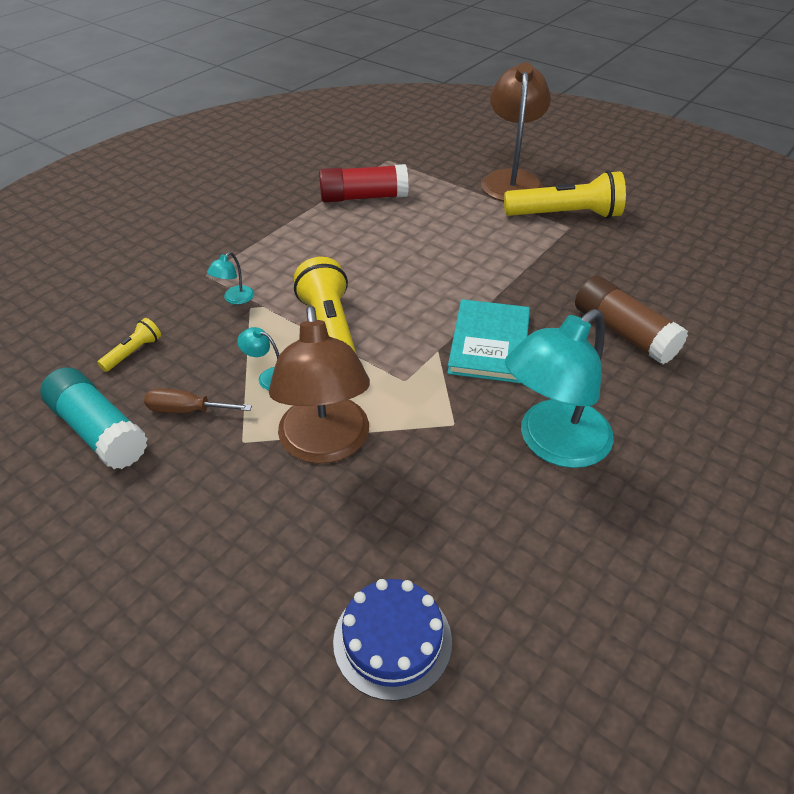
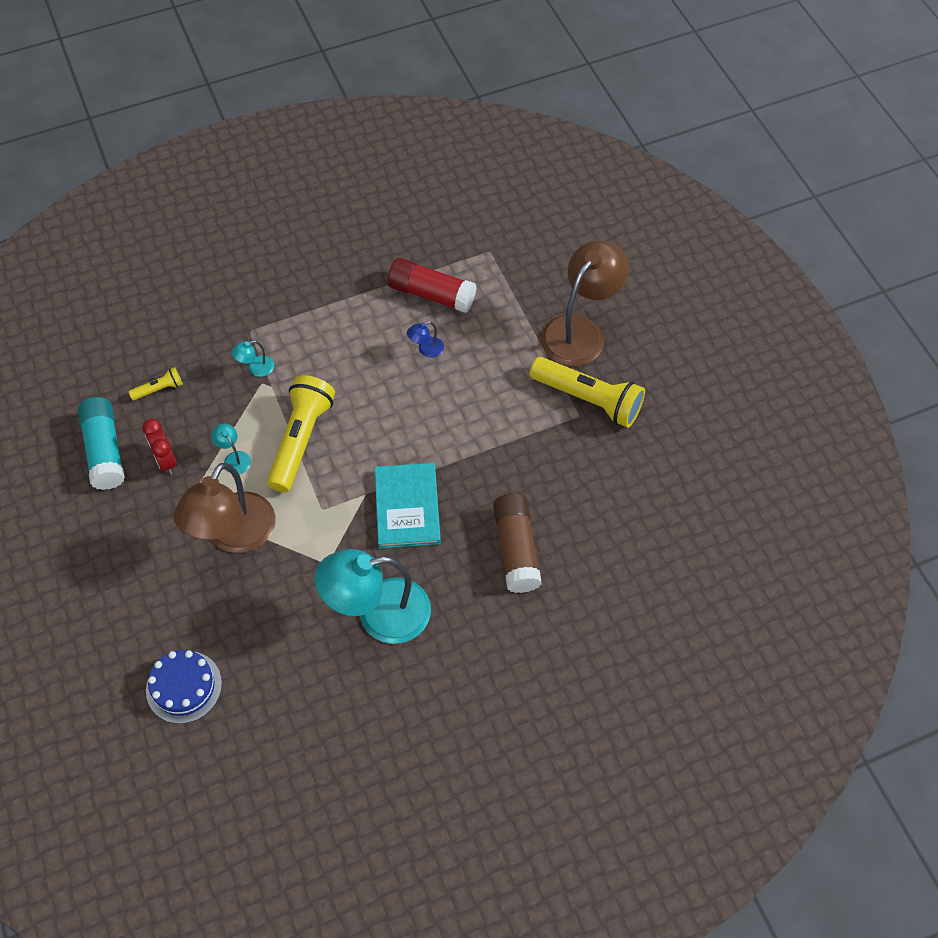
camera: 30 degrees right, 15 degrees up
(187, 410) = (166, 461): brown screwdriver -> red clock
(394, 231) = (426, 350): none -> blue lamp
(489, 343) = (407, 507): turquoise book -> turquoise book turned 45 degrees counterclockwise

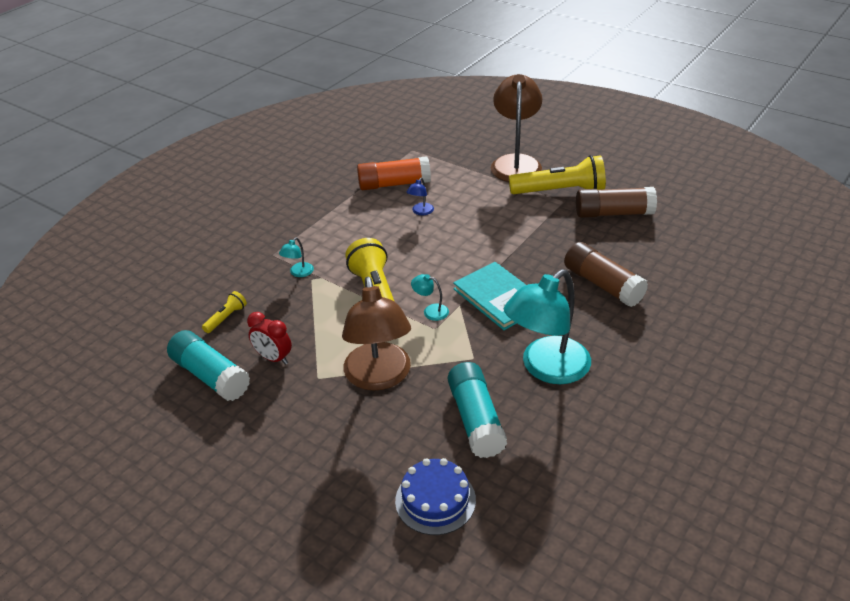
camera: 30 degrees left, 20 degrees down
(234, 458) = (332, 331): turquoise lamp -> turquoise lamp (430, 311)
(276, 630) = (476, 420): none -> turquoise glue stick
(431, 294) = (394, 184): red glue stick -> orange glue stick
(614, 463) = (614, 213): none -> brown glue stick

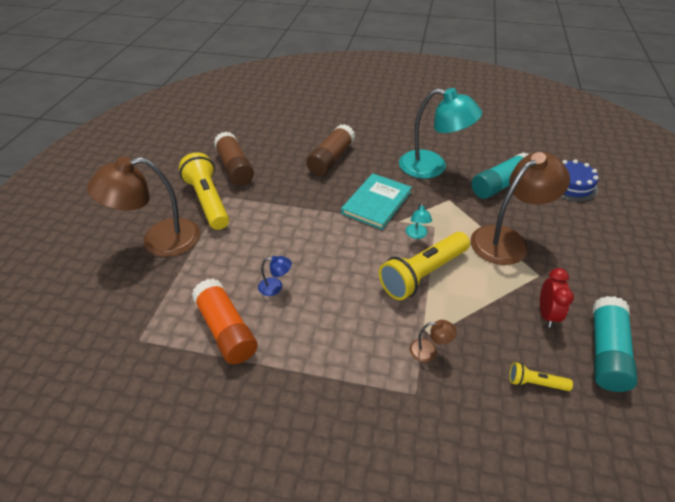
camera: 115 degrees left, 5 degrees up
(298, 273) = (429, 351): turquoise lamp -> brown lamp

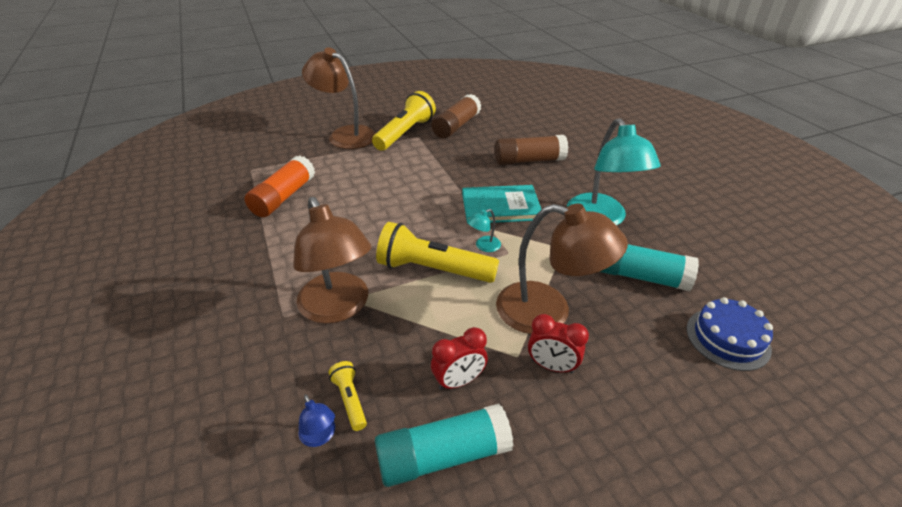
camera: 55 degrees right, 5 degrees down
(275, 287) = (344, 199): blue lamp -> blue lamp (320, 437)
(429, 351) = (338, 308): brown lamp -> brown lamp, size x2.50
(556, 264) = (552, 366): none -> red clock

